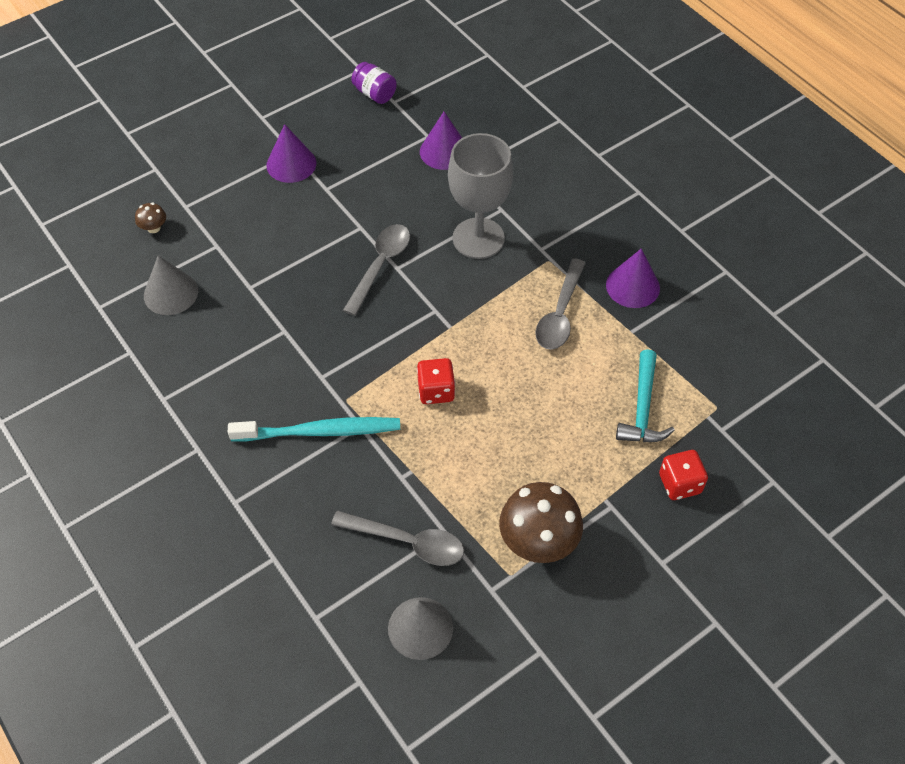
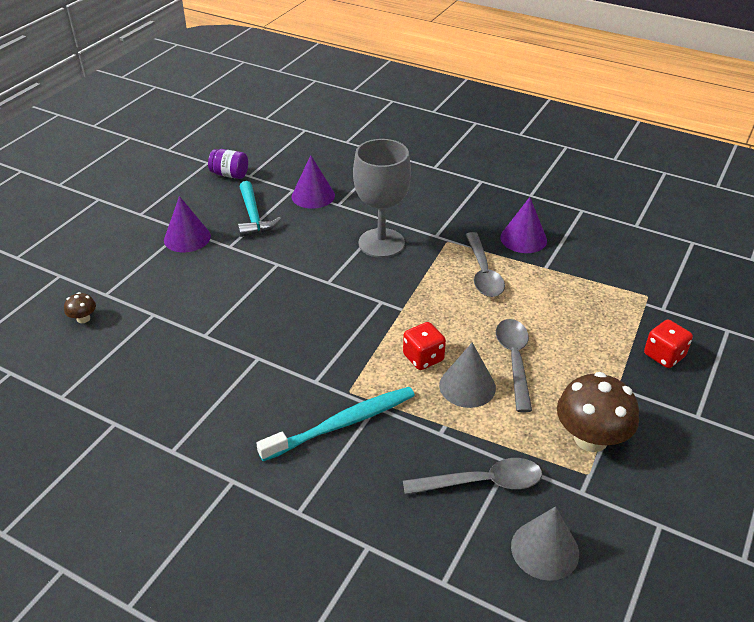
camera: 25 degrees left, 15 degrees down
(171, 293) = (129, 363): grey cone -> grey cone (467, 386)
(380, 265) = (313, 285): grey spoon -> grey spoon (514, 360)
(642, 408) = (595, 314): turquoise hammer -> turquoise hammer (253, 216)

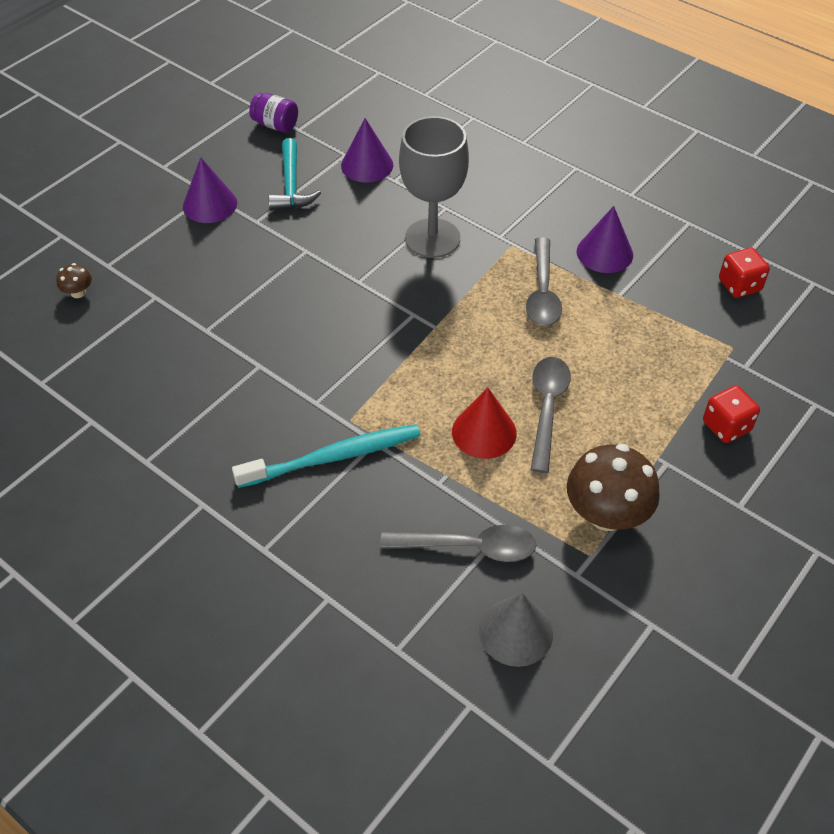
camera: 10 degrees right, 10 degrees up
(423, 358) = (443, 391): red dice -> red dice (739, 285)
(467, 386) = (484, 432): grey cone -> red cone

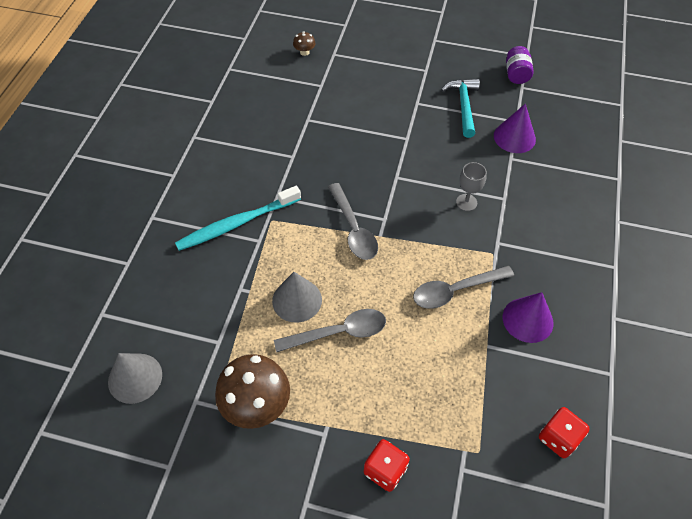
camera: 65 degrees right, 5 degrees up
(210, 204) = (416, 75): purple cone -> none
(291, 185) = (463, 106): turquoise hammer -> turquoise hammer turned 120 degrees clockwise
(334, 457) = (236, 224): turquoise toothbrush -> turquoise toothbrush turned 105 degrees clockwise
(432, 238) = (466, 202): grey goblet -> grey goblet, size x0.47
(469, 547) = (194, 326): grey spoon -> grey spoon (353, 229)
(484, 432) = (297, 300): red cone -> grey cone

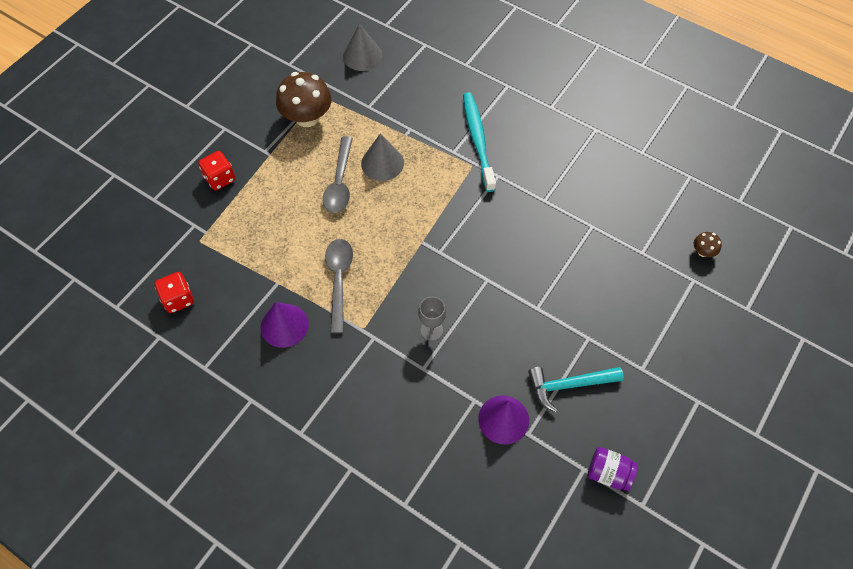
camera: 110 degrees right, 5 degrees up
(353, 229) = (437, 224): grey spoon -> none
(463, 106) = (569, 385): turquoise hammer -> turquoise hammer turned 150 degrees clockwise

